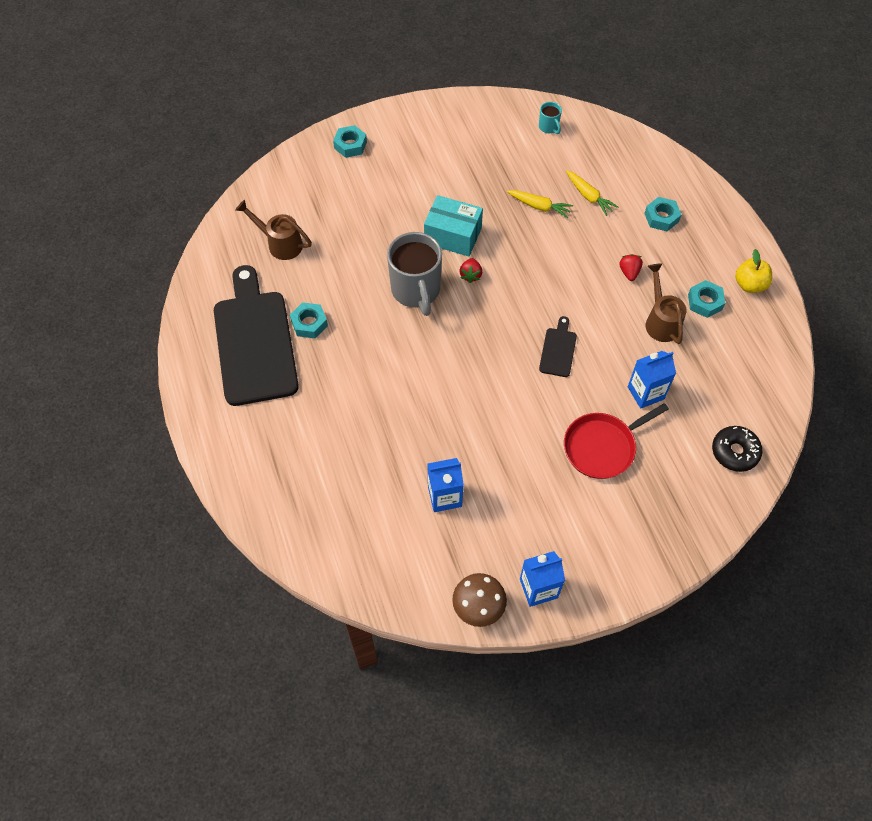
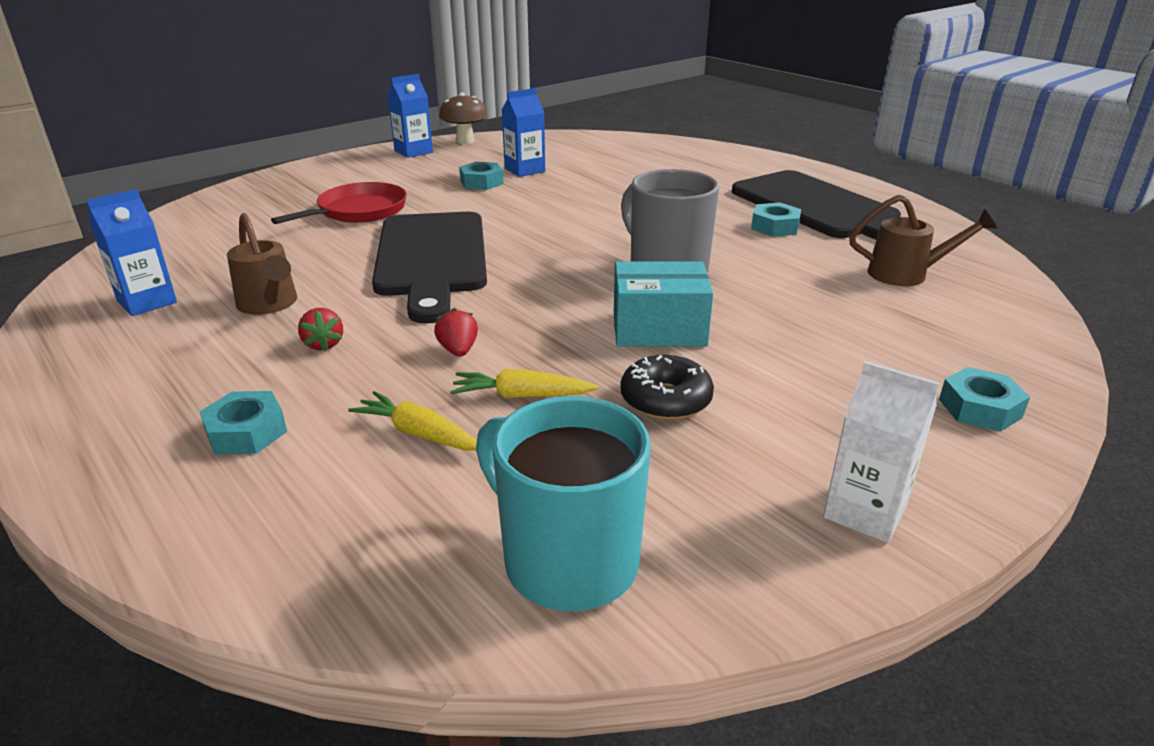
camera: 160 degrees right, 30 degrees down
(439, 117) = (864, 512): none -> white carton
(470, 275) = (597, 295): red strawberry -> red strawberry (458, 350)
(549, 127) = (566, 560): turquoise mug -> turquoise mug, size x2.24
(558, 350) = (431, 258): black cutting board -> black cutting board, size x2.34
(645, 393) = (301, 248): blue carton -> blue carton (147, 302)
(705, 302) = (183, 336): turquoise nut -> turquoise nut (481, 182)
(734, 452) = (185, 230): black donut -> black donut (665, 400)
(749, 285) = (81, 370): yellow apple -> none

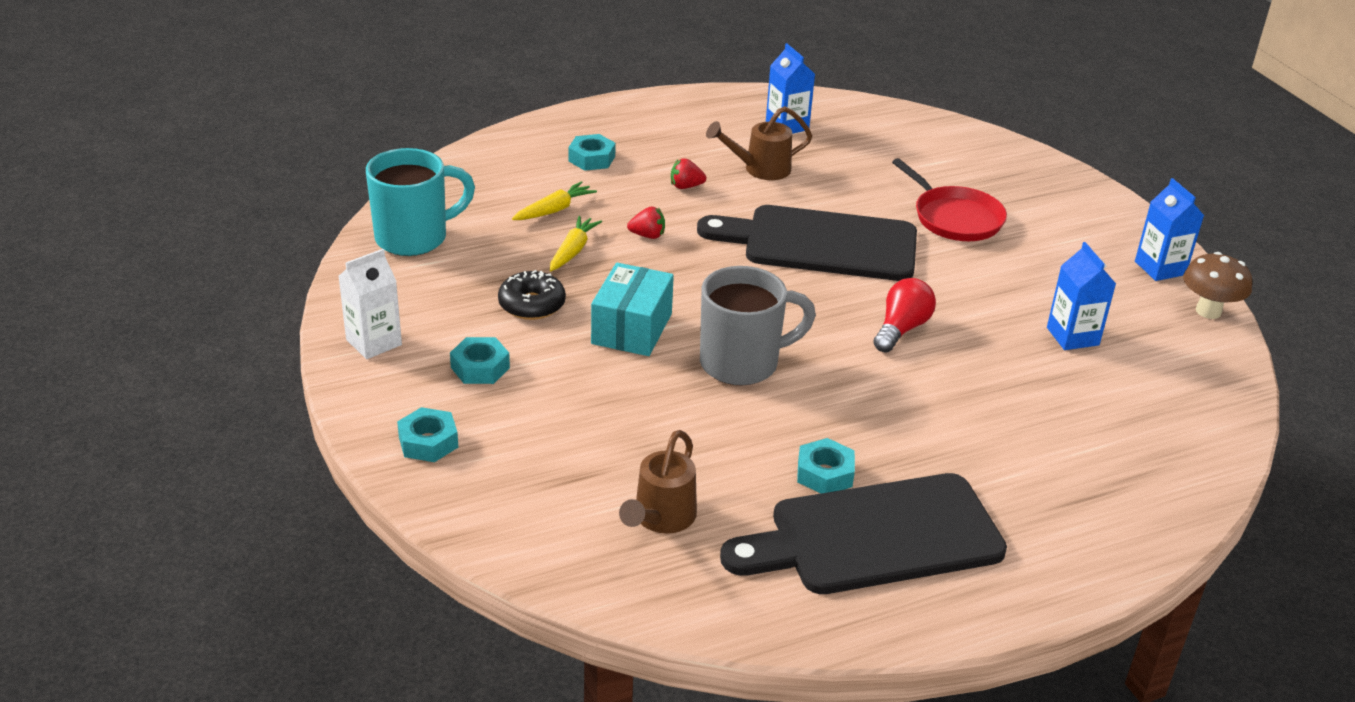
camera: 105 degrees right, 5 degrees up
(481, 182) = (1030, 299): turquoise nut -> turquoise nut (480, 367)
(558, 217) = (901, 329): none -> red light bulb

